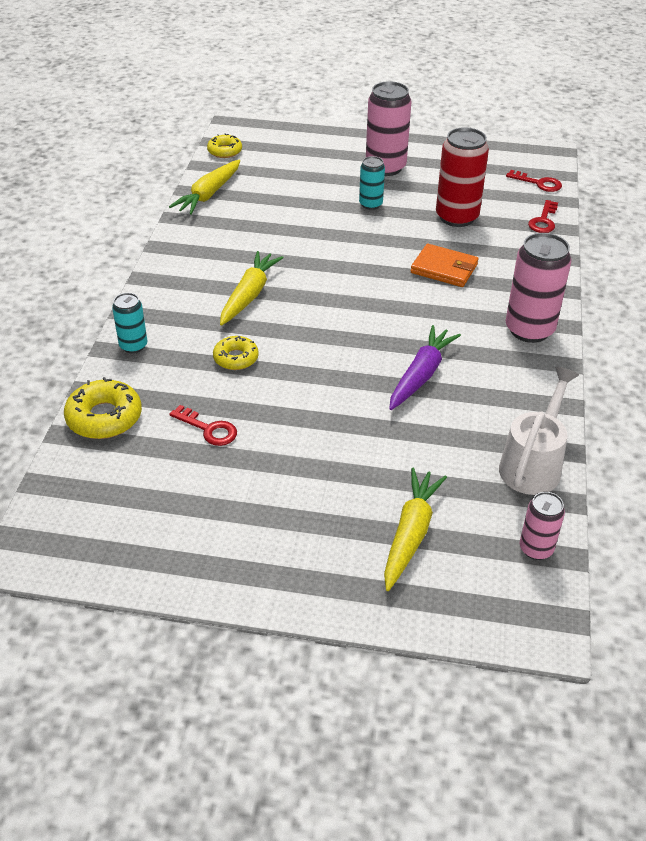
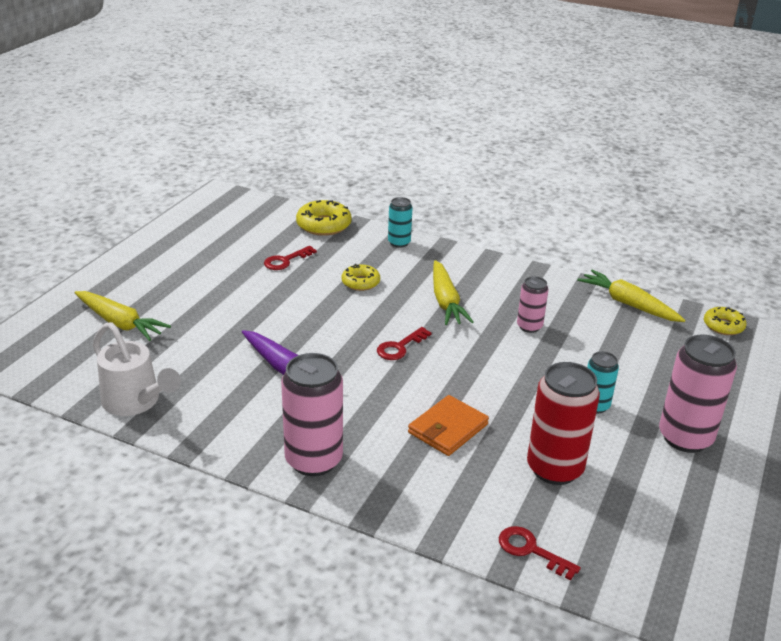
camera: 105 degrees right, 10 degrees down
(249, 295) = (445, 301): yellow carrot -> yellow carrot turned 45 degrees clockwise
(536, 549) = (55, 376): pink can -> pink can (529, 326)
(538, 183) = (635, 581): red key -> red key (400, 347)

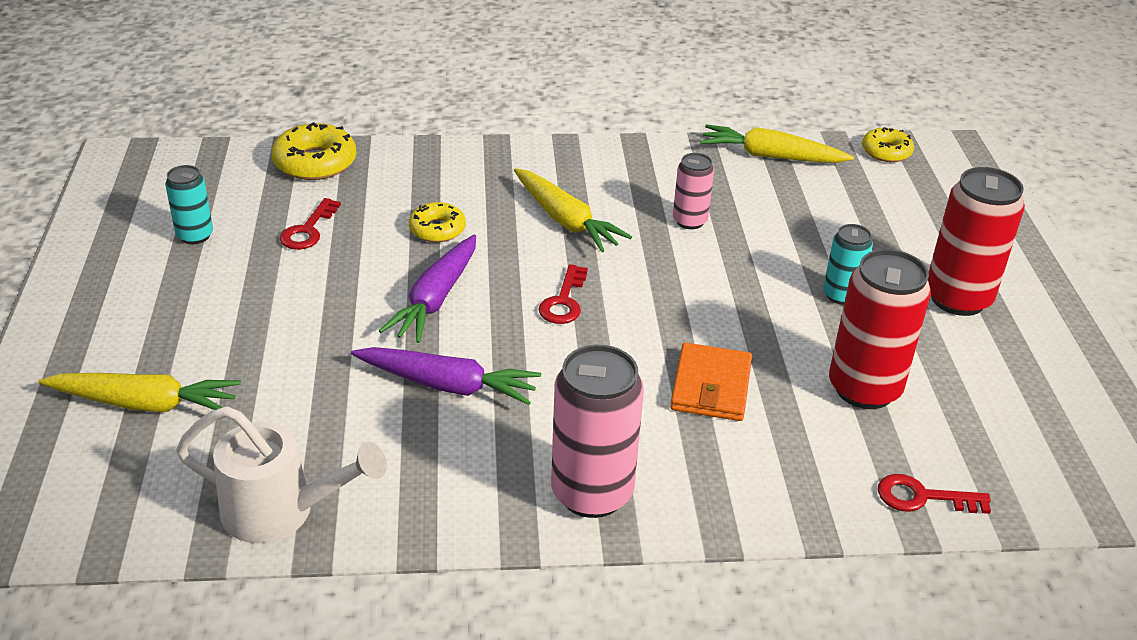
camera: 30 degrees left, 5 degrees up
(323, 320) = (436, 299): none -> purple carrot
(399, 243) = (438, 158): turquoise can -> turquoise can (195, 236)
(685, 438) = (957, 298): pink can -> red can

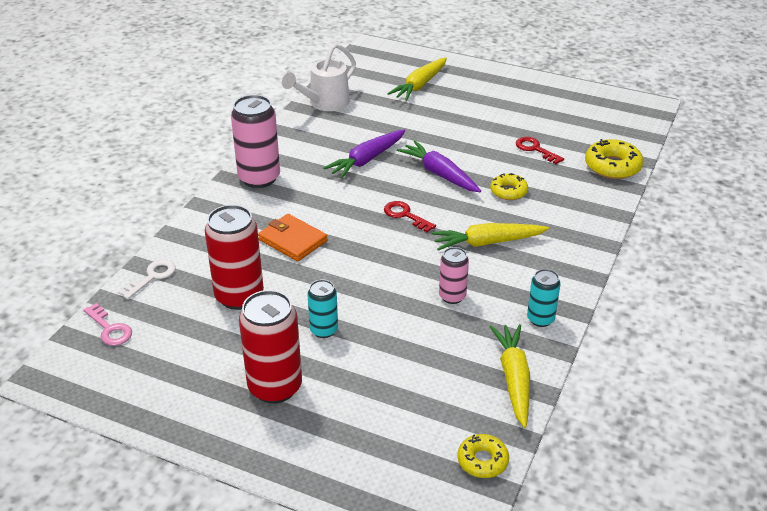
camera: 120 degrees right, 0 degrees up
(195, 236) = (551, 116): turquoise can -> turquoise can (540, 319)
(771, 156) = (513, 379): yellow carrot -> yellow carrot turned 45 degrees counterclockwise
(922, 497) = (152, 277): red key -> white key
(1049, 484) = (110, 329): none -> pink key

